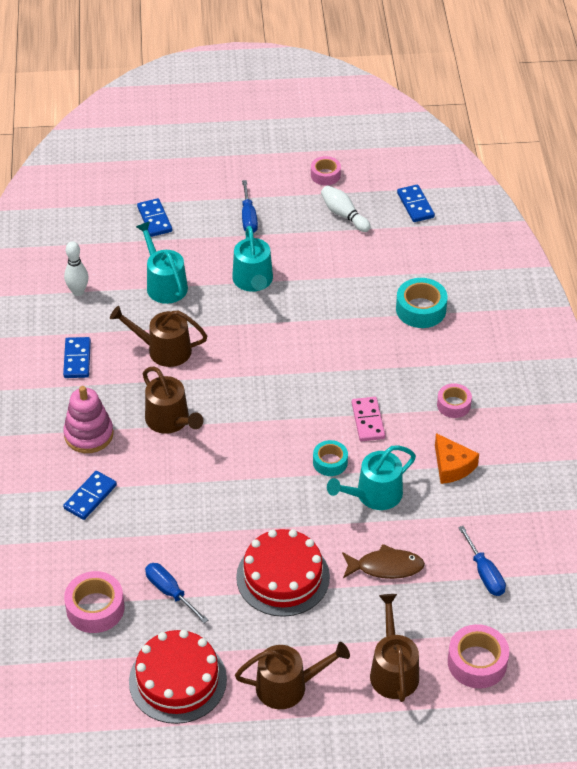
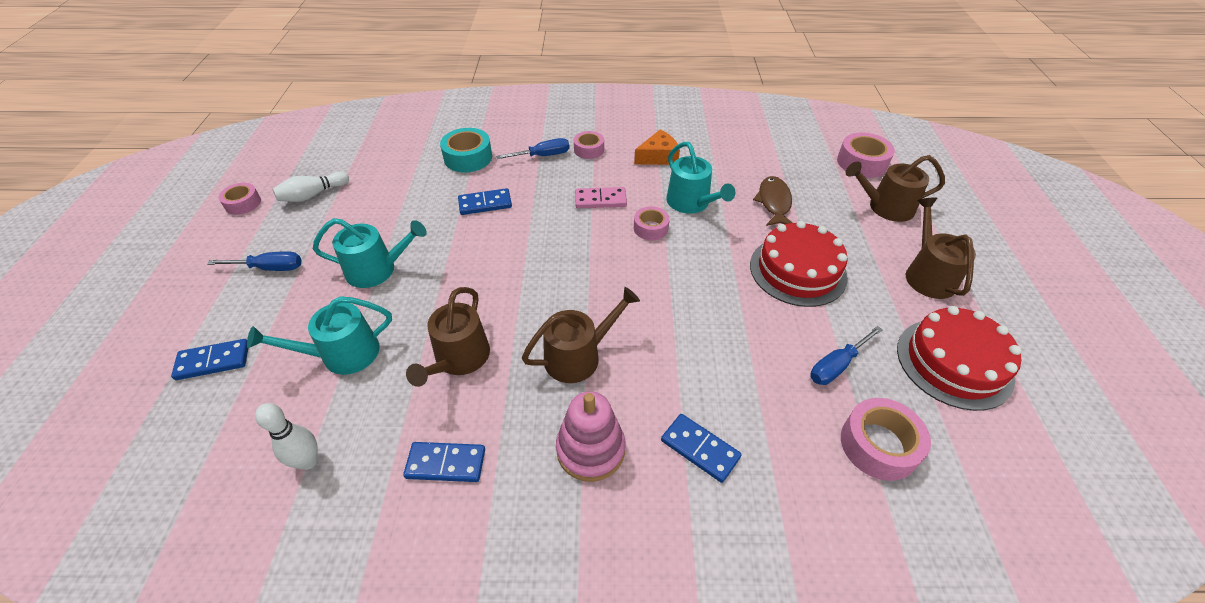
camera: 85 degrees left, 0 degrees up
(330, 462) = (650, 228): turquoise tape -> pink tape
(415, 205) = (329, 149): blue domino -> blue domino (485, 204)
(484, 573) = (771, 151): blue screwdriver -> blue screwdriver (542, 156)

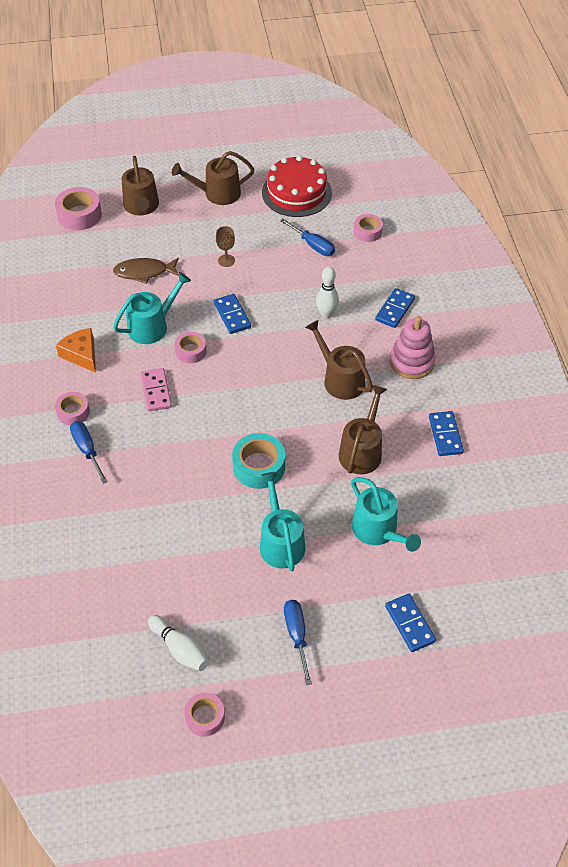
camera: 100 degrees left, 5 degrees up
(308, 461) = (469, 514): white bowling pin -> white bowling pin (326, 314)
(459, 359) = (362, 451): brown watering can -> brown watering can turned 75 degrees counterclockwise
(468, 157) = (96, 518): turquoise tape -> turquoise tape (259, 466)
(485, 204) = (174, 481): blue domino -> blue domino (232, 315)
(797, 270) = (226, 260): red cake -> brown goblet
(878, 445) = (367, 232): pink tape -> pink tape, size x0.64

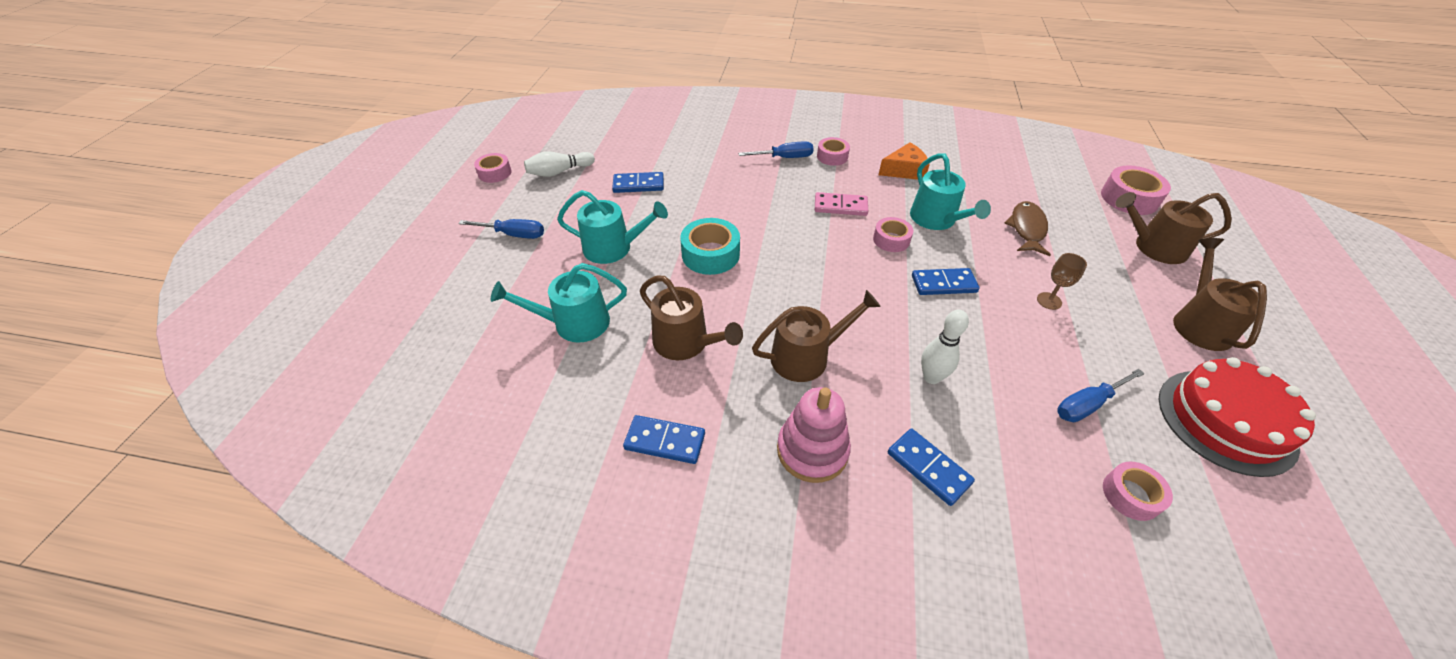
camera: 110 degrees right, 5 degrees down
(409, 624) = (455, 313): blue domino -> blue domino (638, 185)

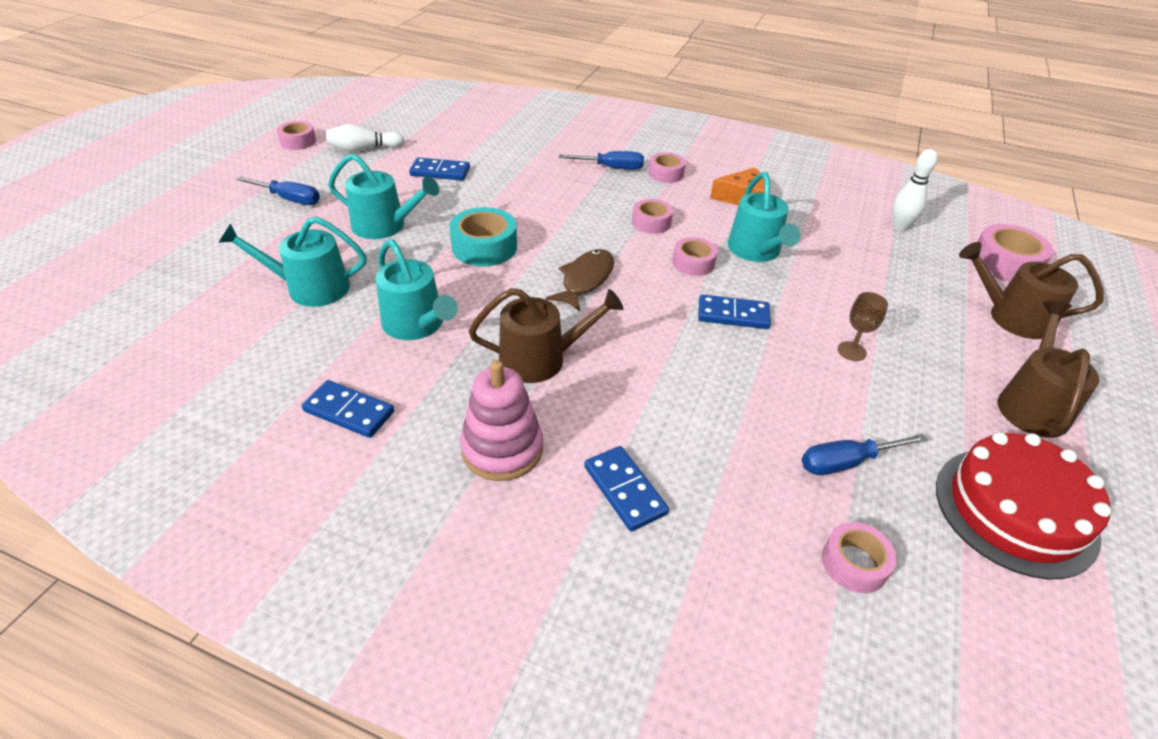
camera: 10 degrees right, 5 degrees down
(686, 343) = (417, 325): brown watering can -> turquoise watering can
(840, 206) = (651, 222): pink domino -> pink tape
(931, 377) = (673, 403): white bowling pin -> white bowling pin (900, 227)
(1027, 229) = (861, 276): brown fish -> brown fish (585, 280)

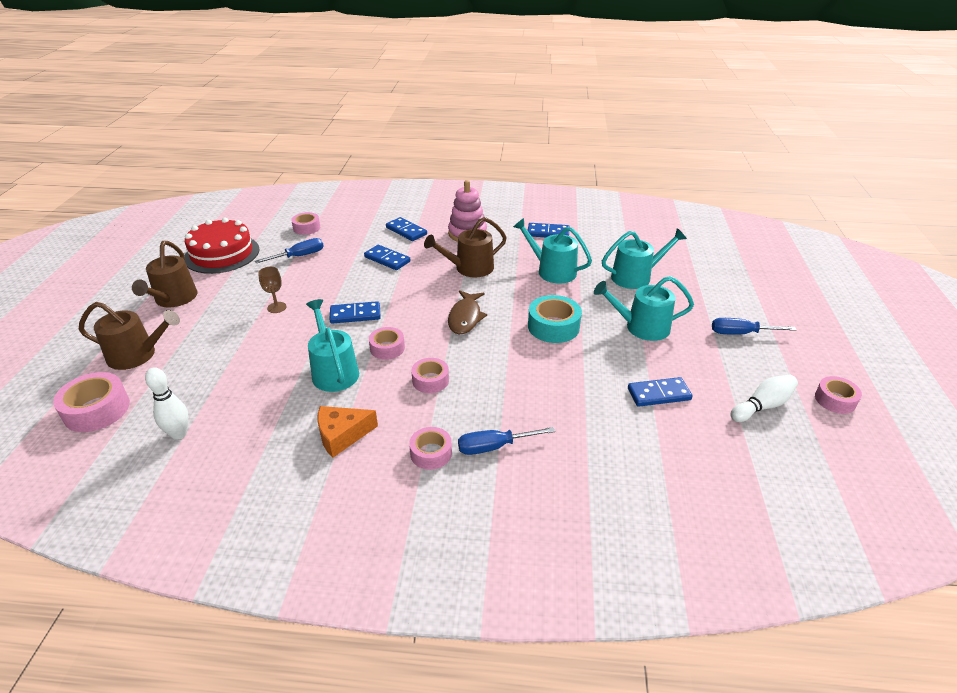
camera: 165 degrees right, 5 degrees down
(676, 413) = (387, 259): none -> blue domino

